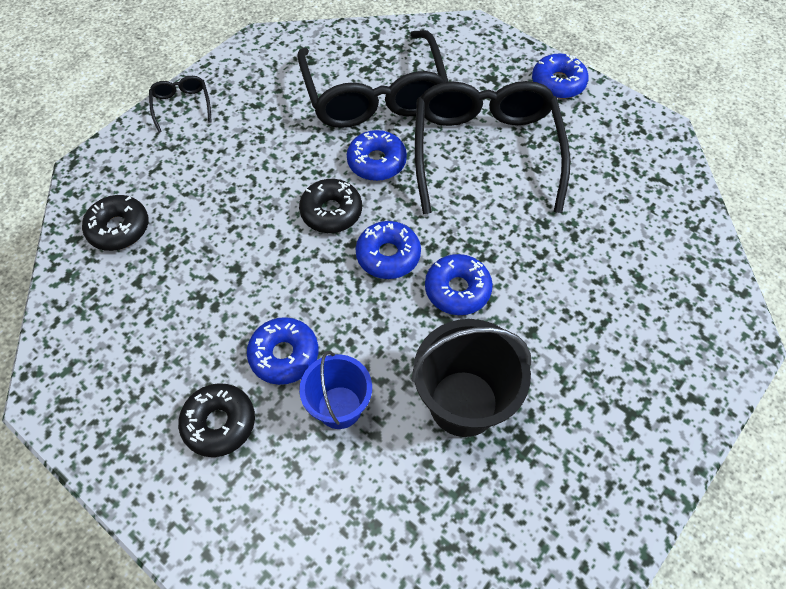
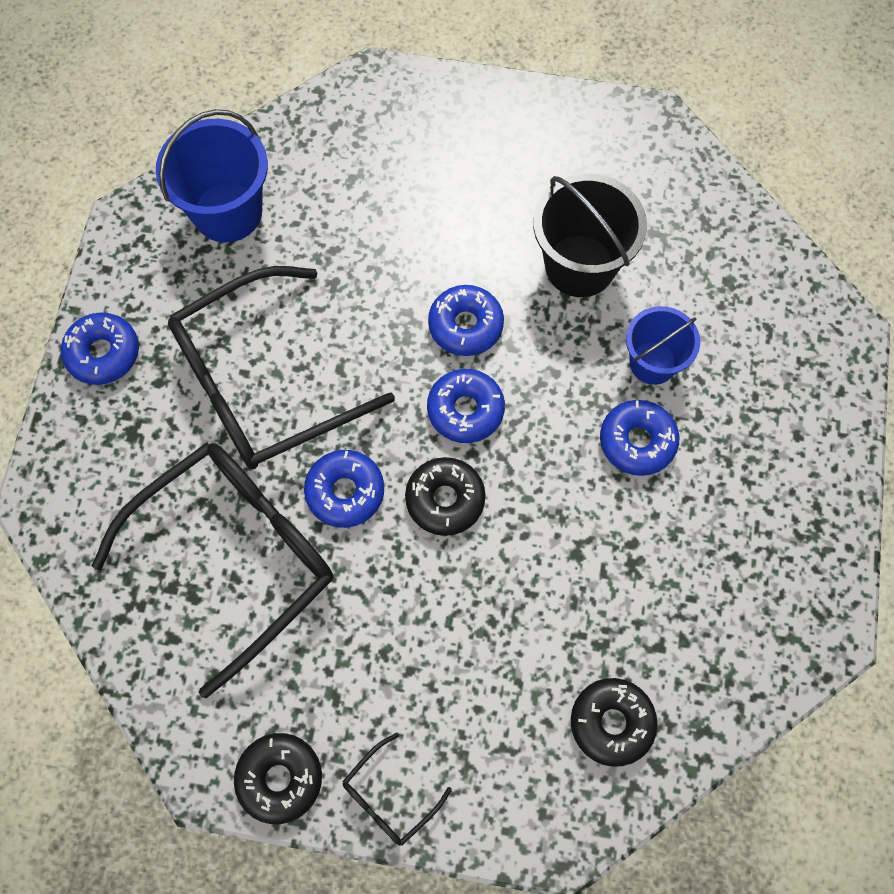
camera: 120 degrees left, 10 degrees up
(219, 423) = (737, 455): black donut -> black donut (280, 778)
(642, 186) = (227, 212): none -> blue bucket

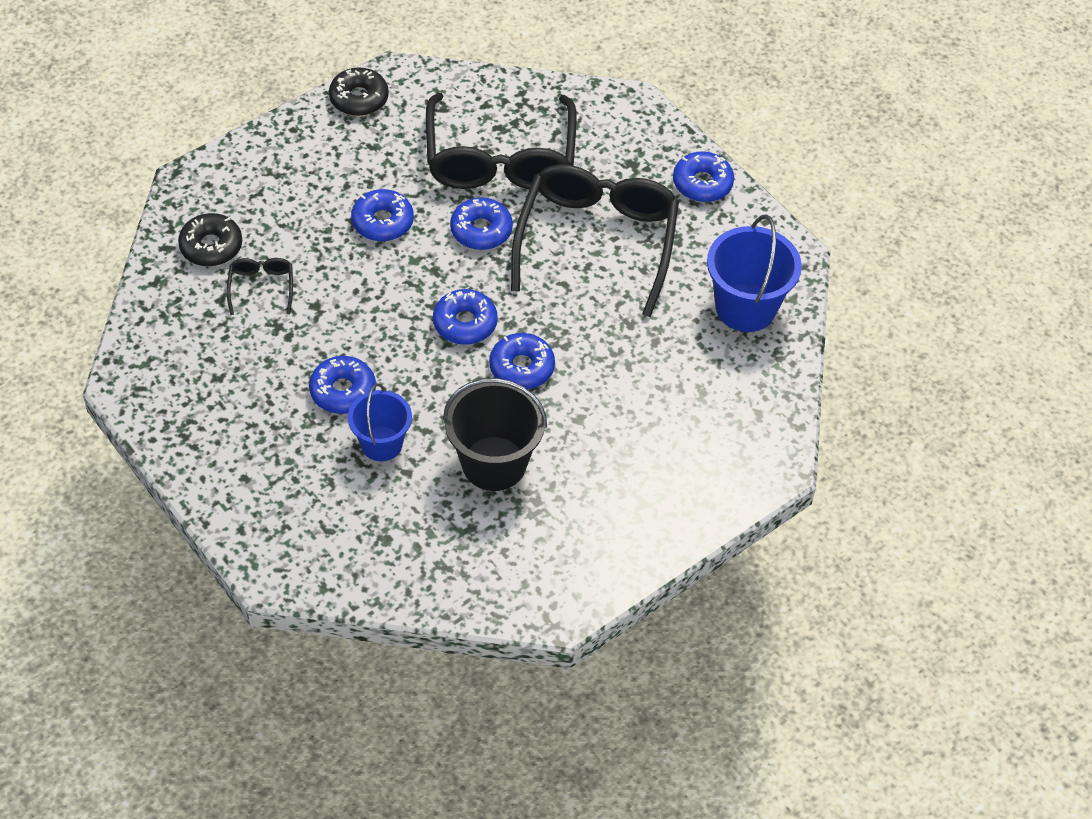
camera: 130 degrees right, 15 degrees down
(389, 796) = (295, 132): black glasses -> black glasses (261, 287)
(422, 590) = (382, 222): none -> blue donut
(445, 499) = (421, 271): black donut -> none

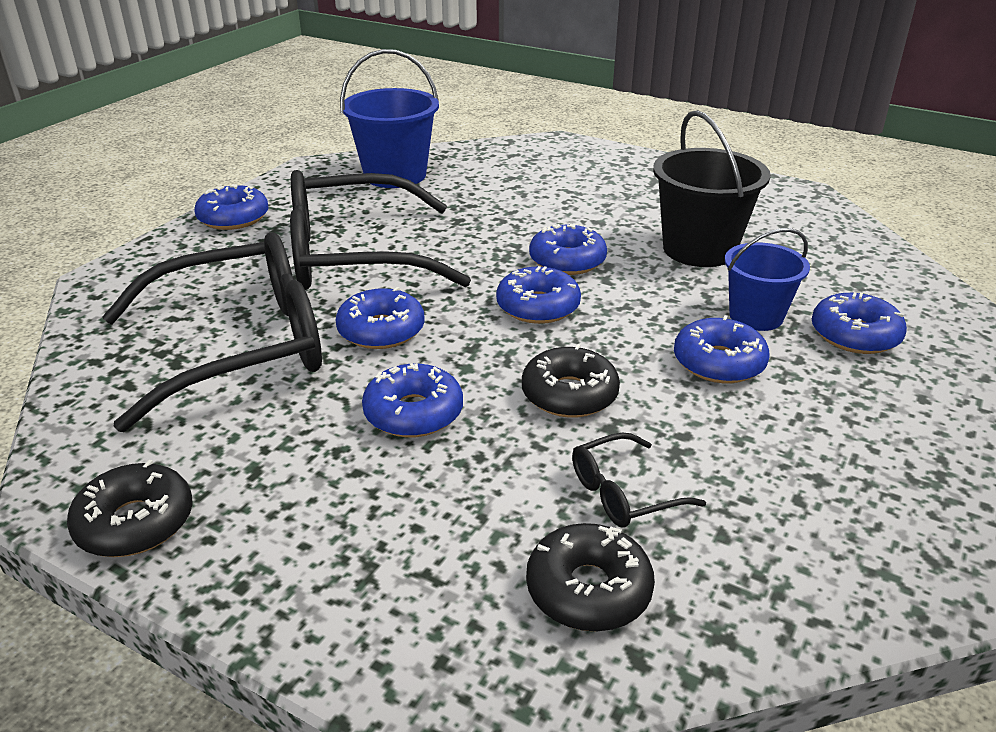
camera: 110 degrees left, 20 degrees down
(326, 488) = (855, 335): none -> blue donut
(357, 299) = (569, 394): none -> black donut

